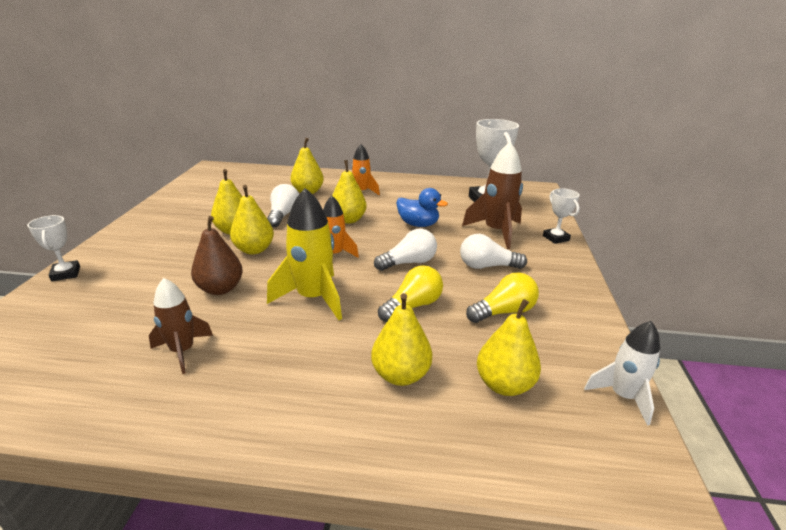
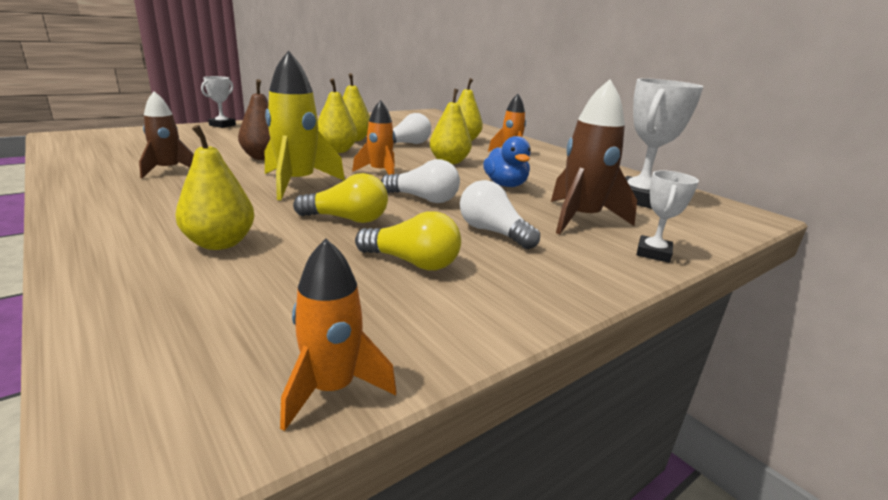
camera: 45 degrees right, 5 degrees down
(504, 385) = (261, 297): yellow pear -> none
(622, 396) = (332, 389): white rocket -> orange rocket

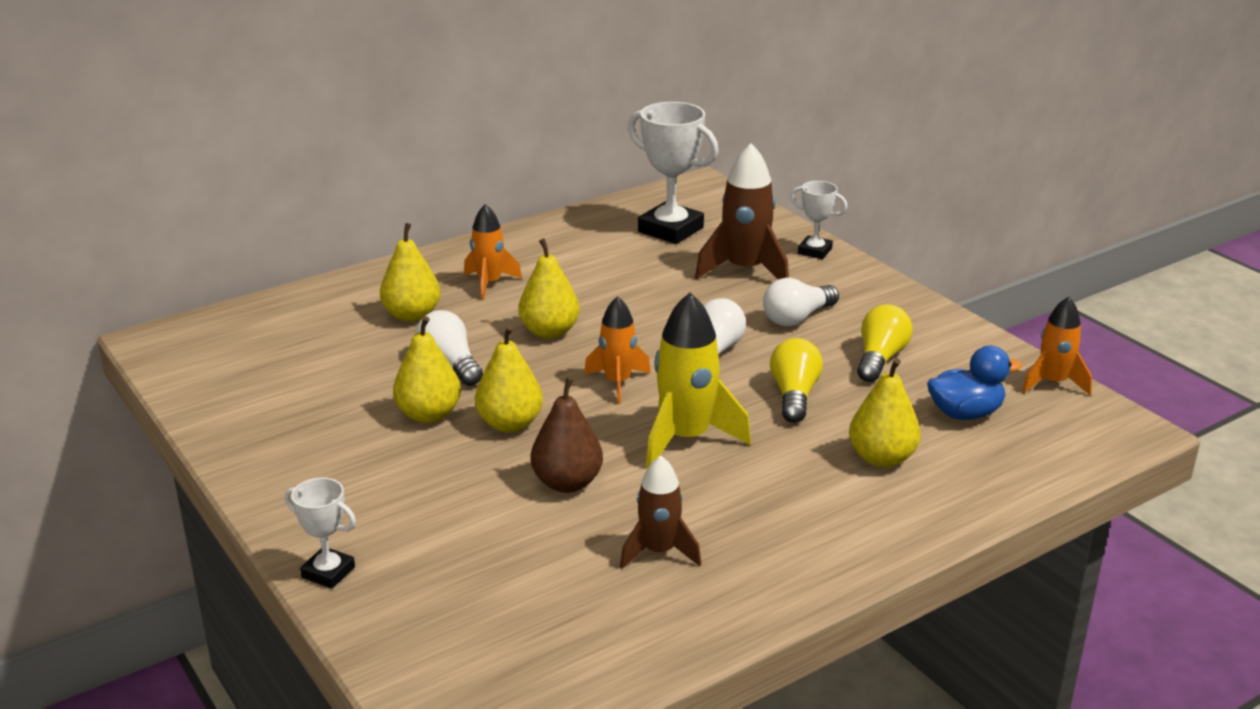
camera: 85 degrees left, 5 degrees up
(505, 185) = (644, 300): blue duck -> blue duck (965, 413)

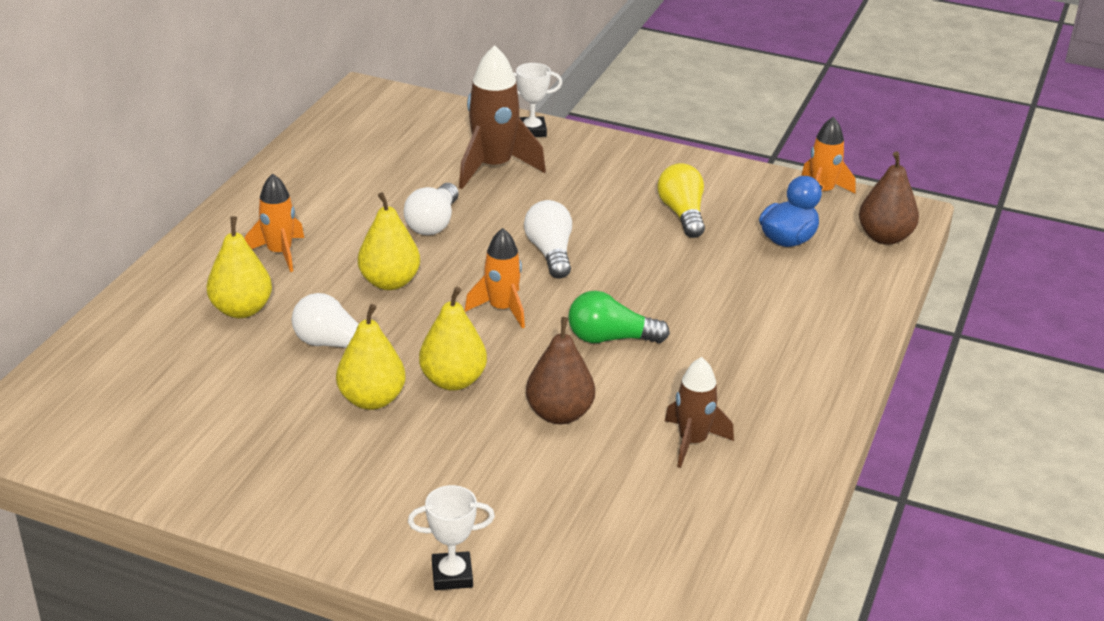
camera: 35 degrees left, 5 degrees up
(670, 230) = (387, 146): white trophy -> none
(686, 439) = (610, 338): yellow rocket -> green light bulb
(794, 395) = (652, 269): yellow light bulb -> none
(797, 318) = (583, 199): white light bulb -> white light bulb (433, 223)
(881, 458) = (769, 299): yellow pear -> none
(1077, 444) = (884, 237): none -> brown pear

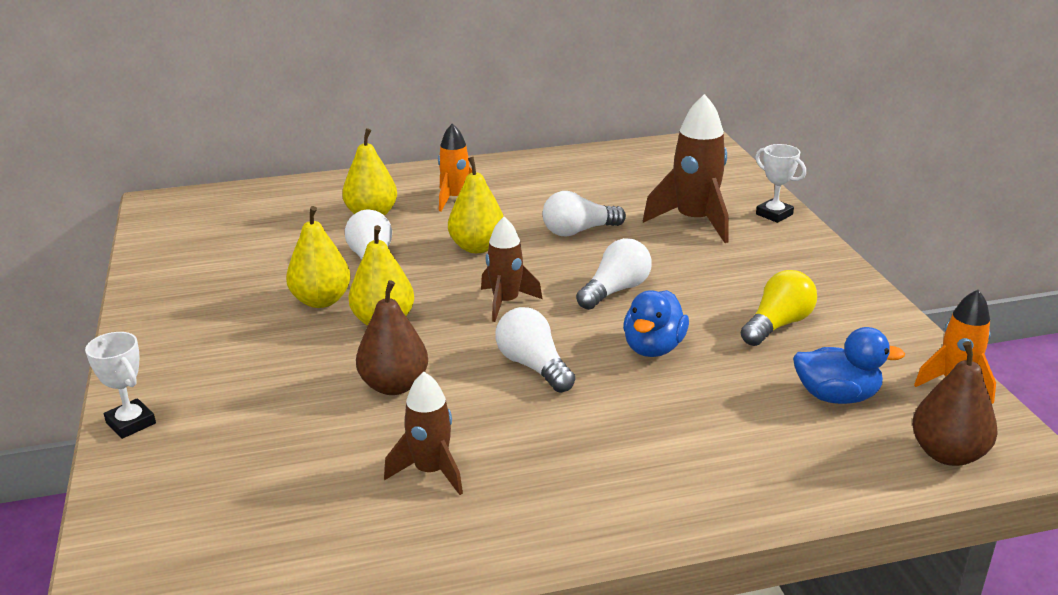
camera: 55 degrees right, 5 degrees down
(502, 309) = (506, 302): orange rocket -> brown rocket
(610, 338) = (533, 366): green light bulb -> white light bulb
(649, 277) = (653, 348): none -> blue duck

